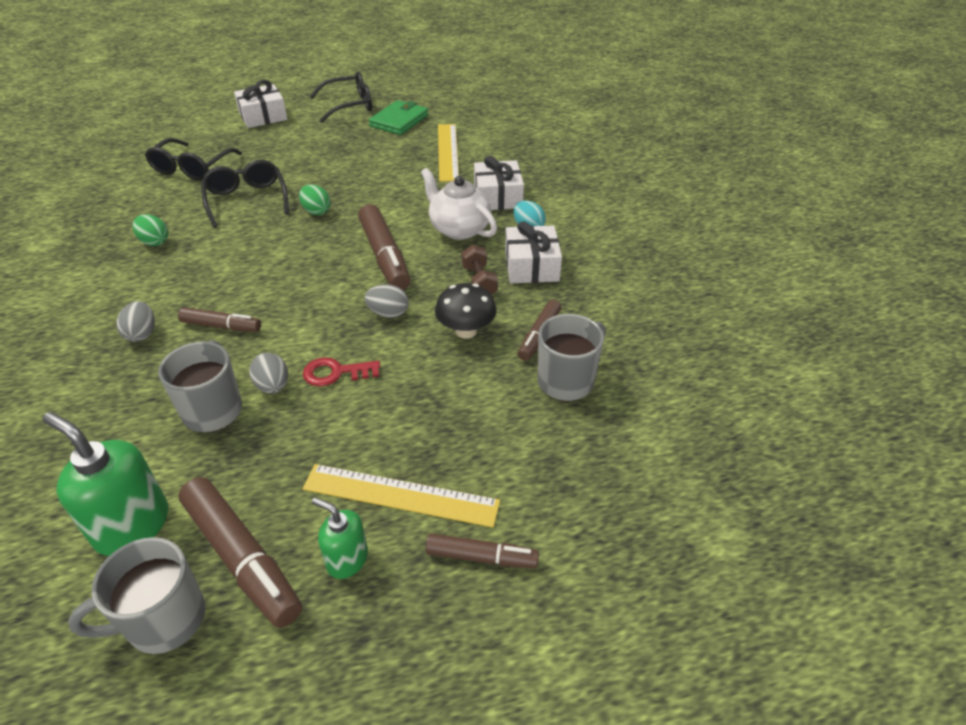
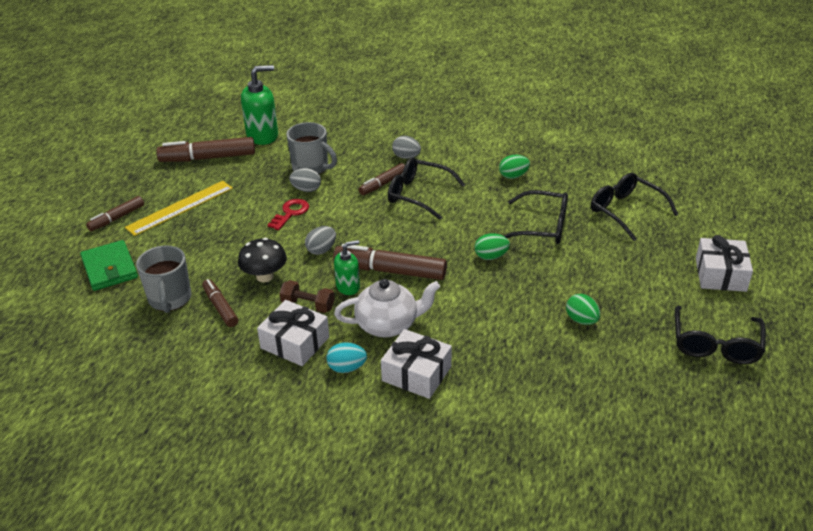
camera: 125 degrees right, 5 degrees down
(164, 620) = (204, 136): grey mug -> none
(230, 291) = (418, 194): none -> black glasses
(347, 559) = (169, 183): green soap dispenser -> green soap dispenser (348, 287)
(368, 152) = (581, 320): none -> green egg
(399, 121) = (645, 370): green wallet -> green wallet (109, 268)
(448, 151) = (538, 378): yellow ruler -> none

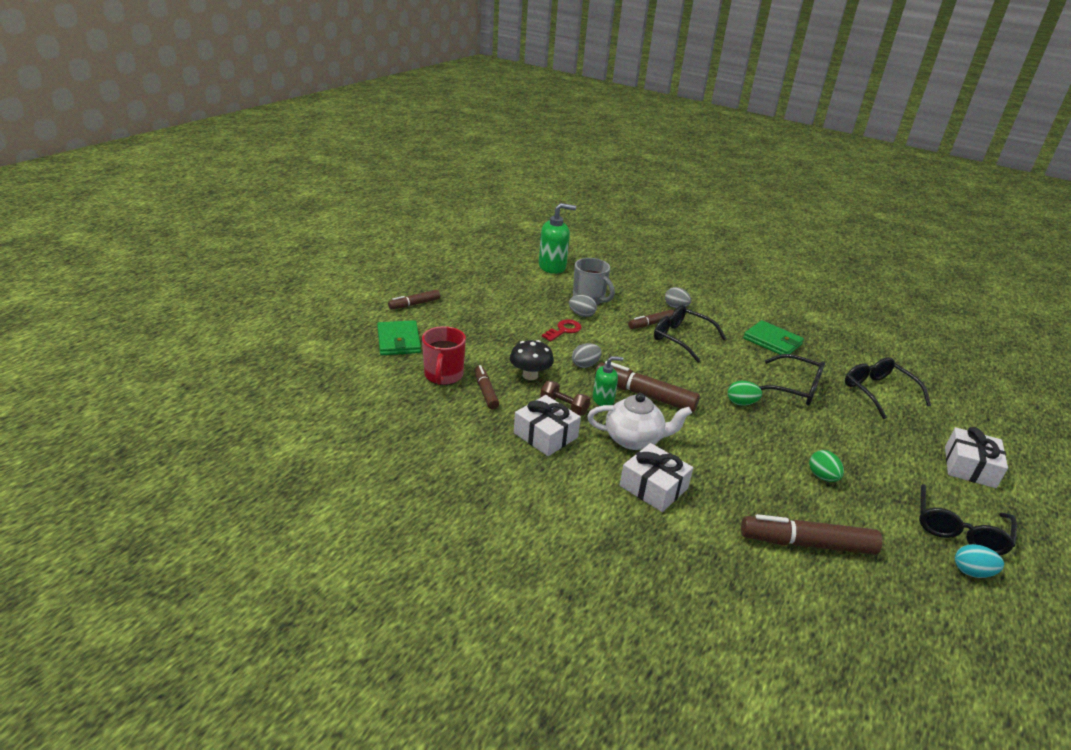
camera: 10 degrees right, 5 degrees down
(170, 299) = (443, 376): grey mug -> red mug
(180, 208) = (469, 307): yellow ruler -> none
(208, 158) = (502, 274): brown marker -> brown marker (807, 544)
(347, 368) = (589, 467): turquoise egg -> turquoise egg (972, 572)
(513, 176) = (772, 341): green egg -> green wallet

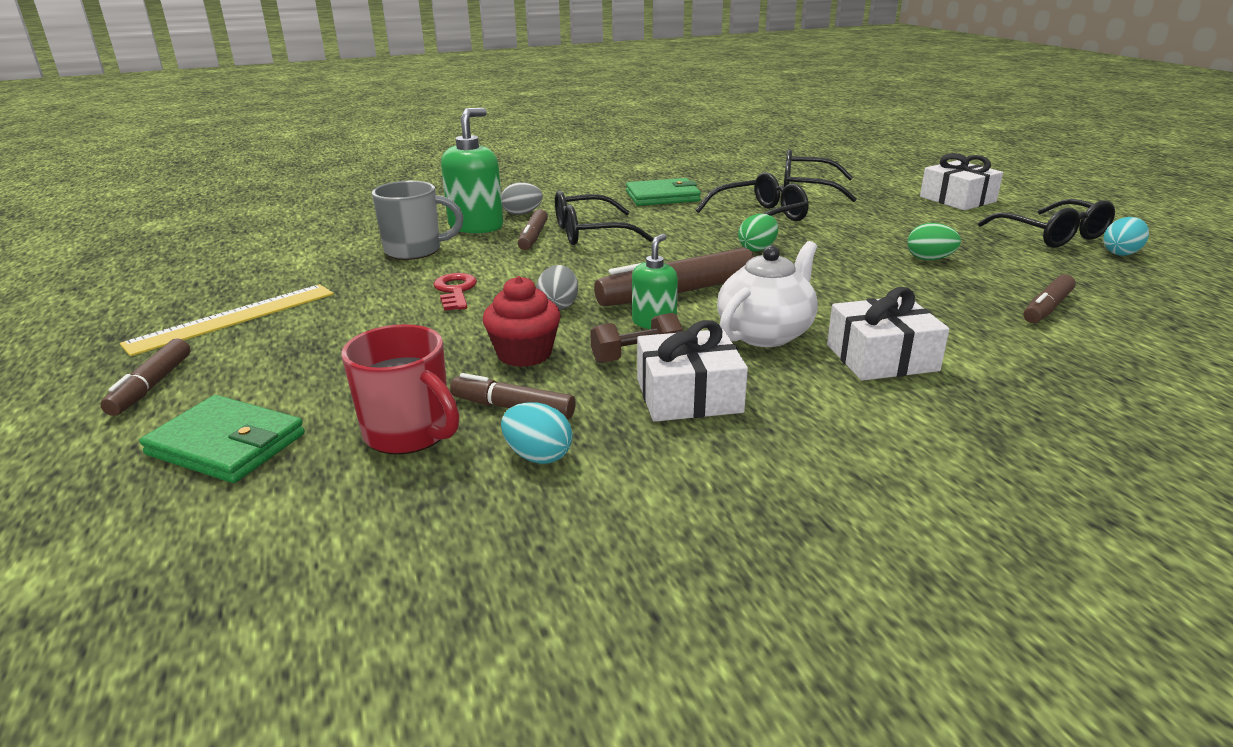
camera: 50 degrees left, 5 degrees down
(459, 413) = (538, 456): none -> turquoise egg
(476, 291) = (233, 318): none -> yellow ruler
(530, 375) = (524, 354): black mushroom -> red cupcake
(552, 267) = (294, 245): green soap dispenser -> green soap dispenser (476, 226)
(581, 315) = (441, 267): grey egg -> none
(807, 544) = (1047, 308): brown marker -> brown marker, size x0.59

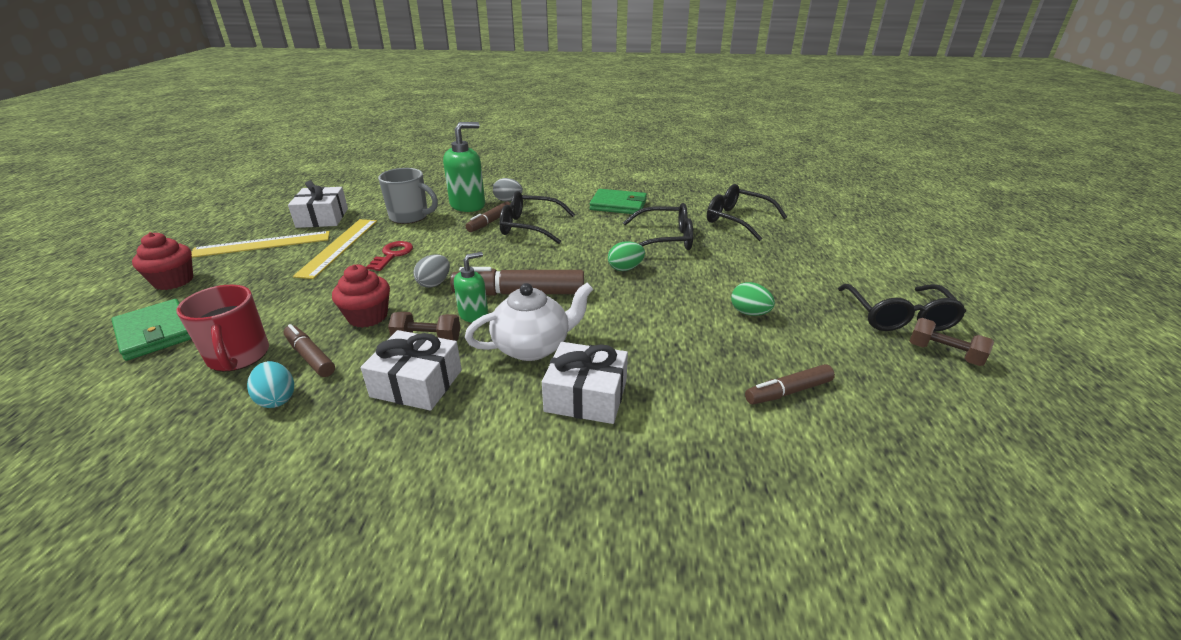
camera: 25 degrees right, 5 degrees up
(152, 386) = (173, 281): brown marker -> red cupcake
(362, 298) = (339, 247): none -> yellow ruler
(957, 199) = (857, 258): white gift -> white gift (322, 218)
(1121, 253) = (944, 354): turquoise egg -> brown dumbbell

